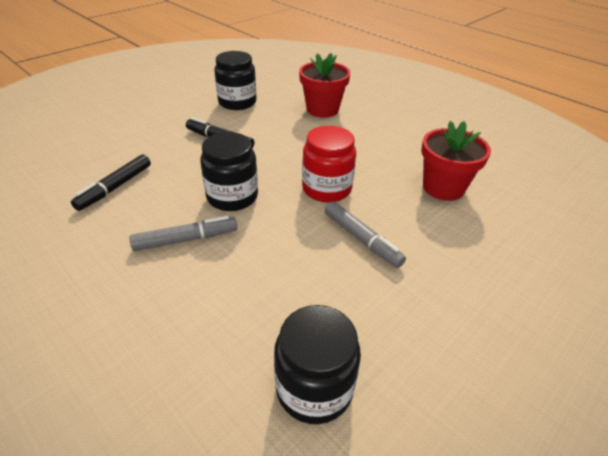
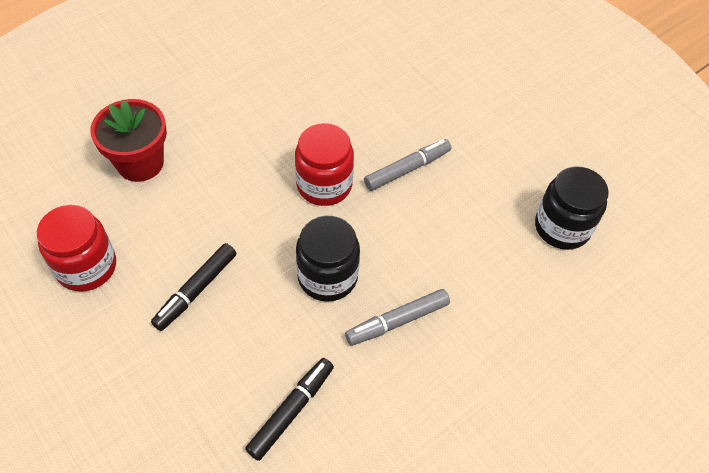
camera: 85 degrees left, 15 degrees up
(115, 187) = (291, 411): black marker -> black marker turned 90 degrees counterclockwise
(186, 239) = (397, 321): grey marker -> grey marker turned 105 degrees counterclockwise
(237, 102) = (86, 267): black jar -> red jar
(443, 188) = (335, 87): red flower pot -> none

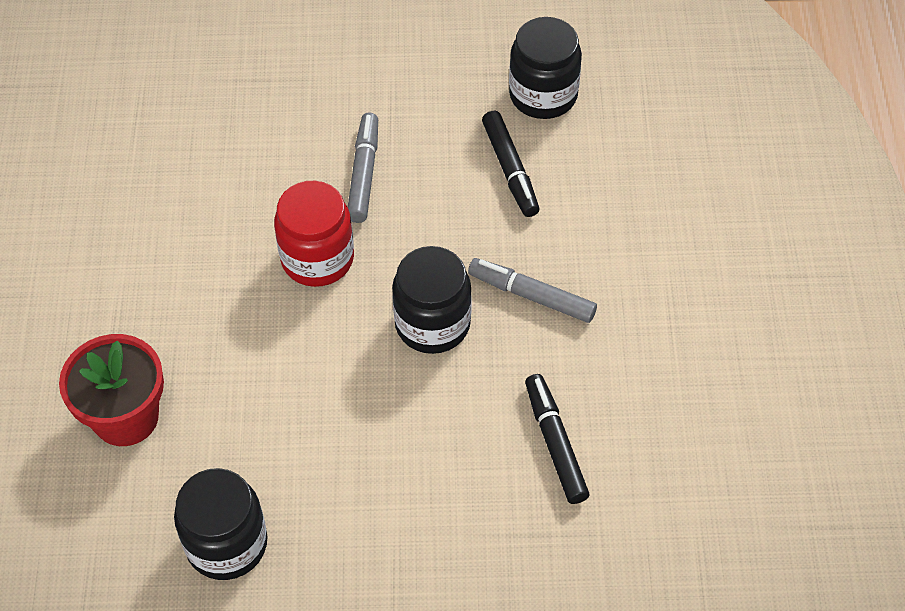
camera: 50 degrees left, 0 degrees up
(86, 267) = (227, 544): red jar -> black jar
(196, 290) = (348, 452): black marker -> black marker (510, 169)
(397, 321) = (531, 296): grey marker -> grey marker turned 105 degrees clockwise

